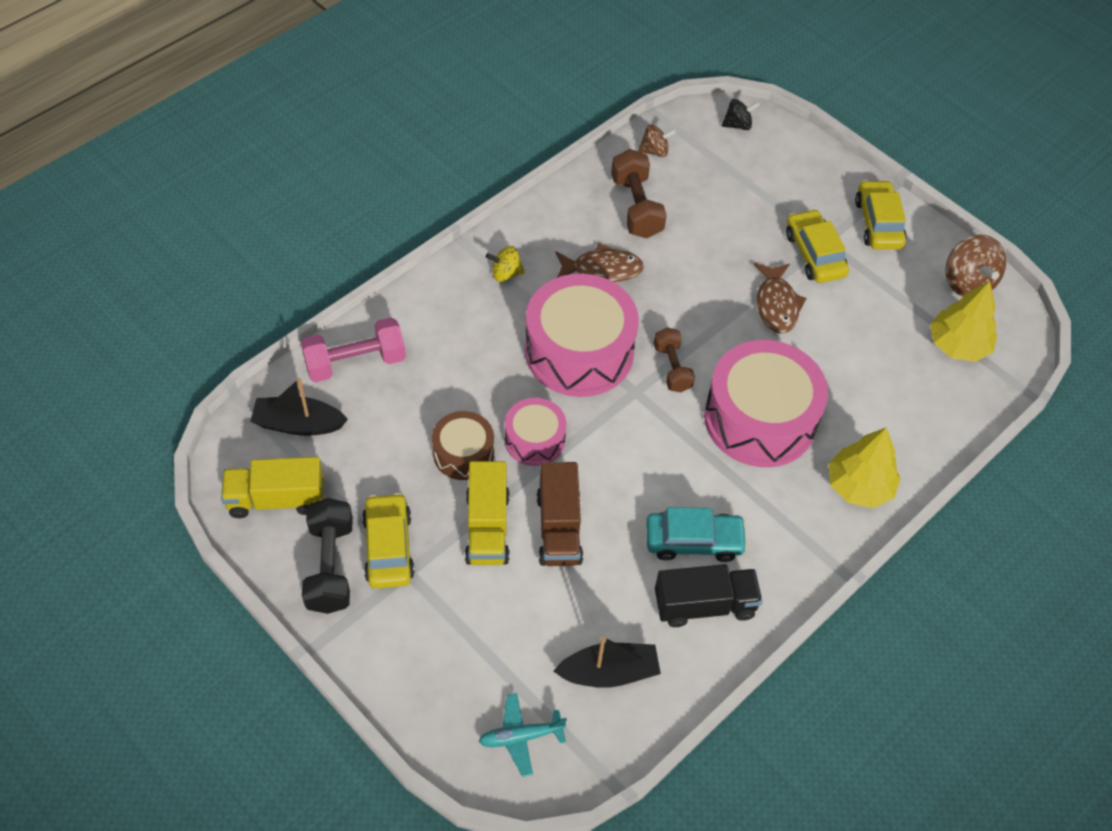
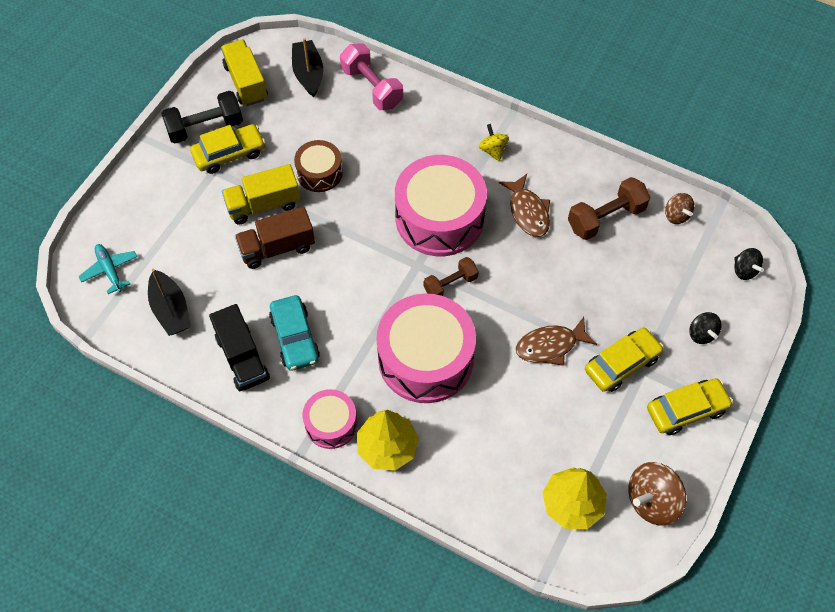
camera: 75 degrees right, 5 degrees up
(534, 440) = (347, 212): pink drum -> pink drum (331, 424)
(799, 182) = (701, 334): none -> black spinning top

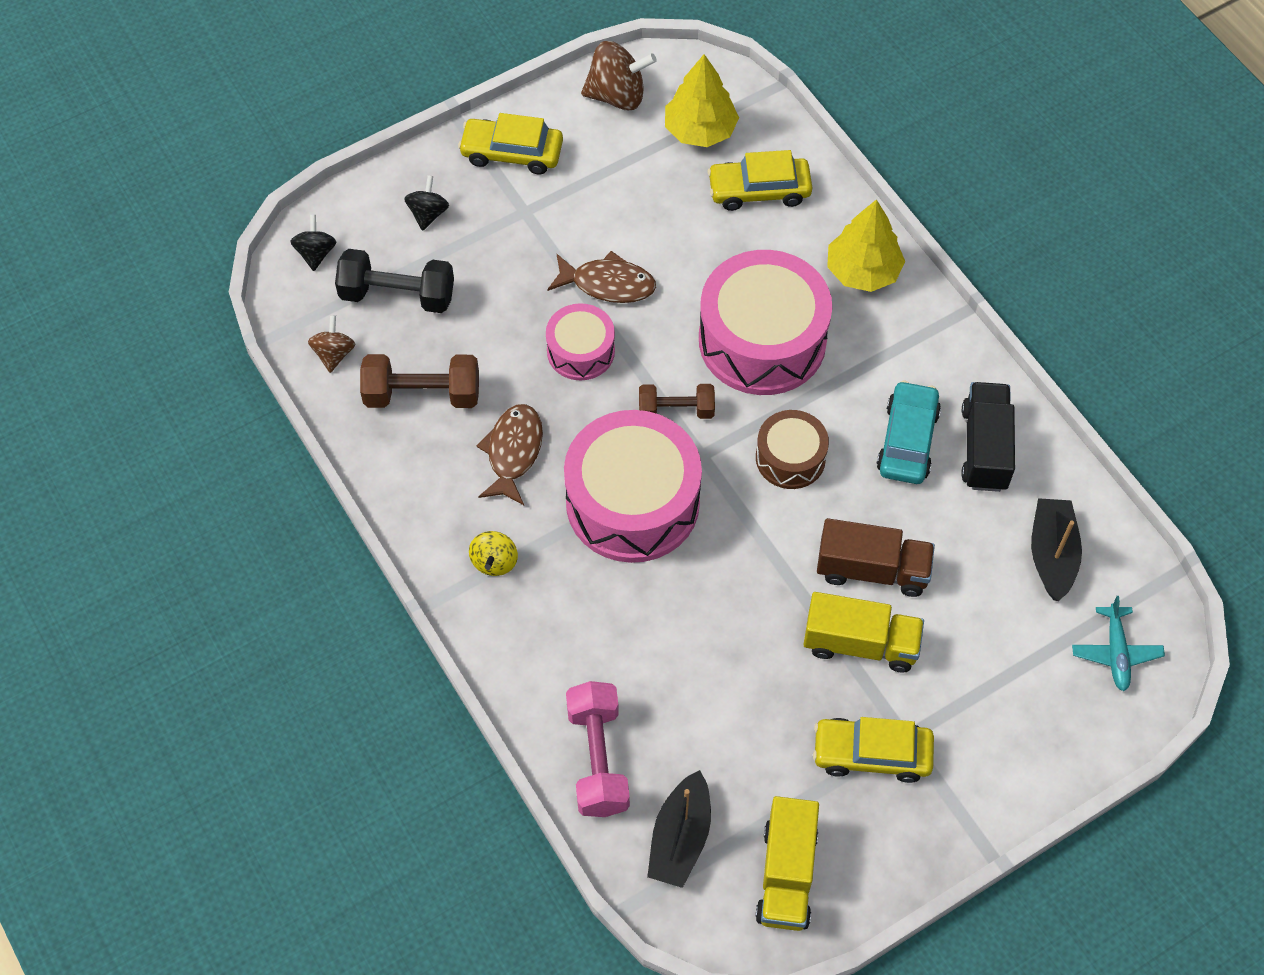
camera: 150 degrees left, 0 degrees up
(205, 127) = (888, 822): black dumbbell -> black dumbbell (397, 295)
(319, 173) = (756, 653): brown drum -> brown drum (790, 458)
(331, 424) = (914, 324): pink drum -> pink drum (580, 351)
(622, 364) = (543, 227): yellow car -> yellow car (759, 190)

